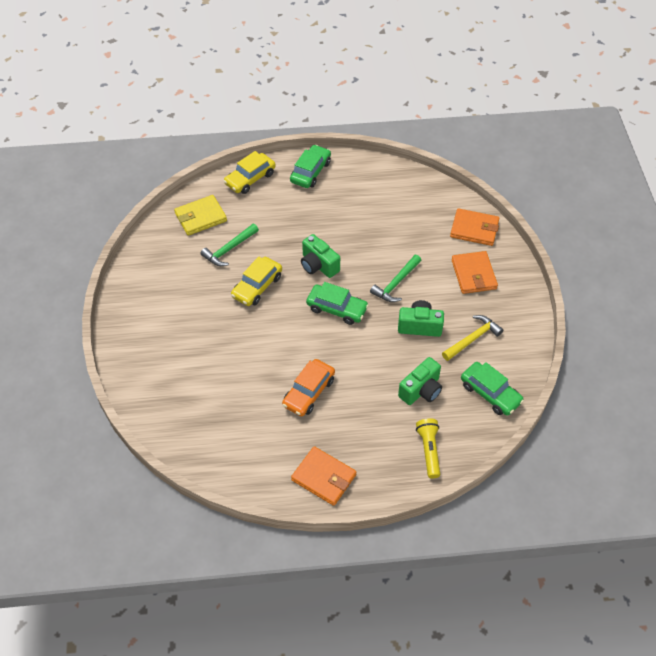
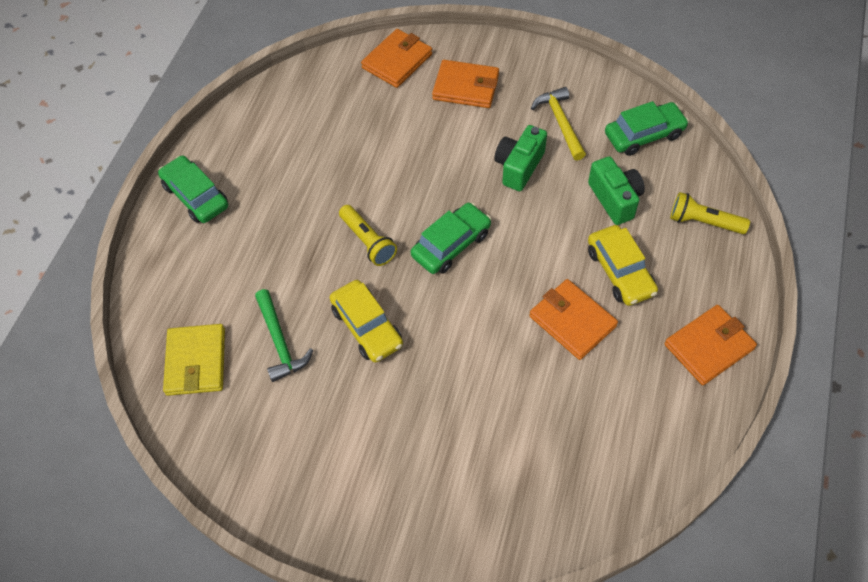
camera: 65 degrees left, 5 degrees up
(250, 178) = (160, 273): yellow car -> yellow car (620, 271)
(308, 392) = (572, 321): orange car -> orange wallet
(318, 265) = (368, 241): green camera -> yellow flashlight
(396, 283) = (441, 167): green hammer -> none

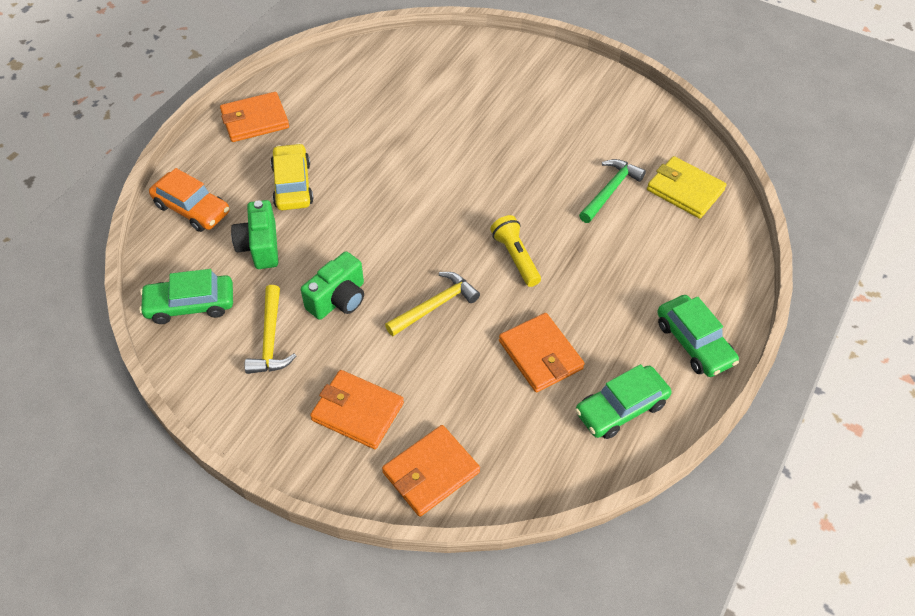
camera: 170 degrees left, 5 degrees down
(196, 362) = (685, 190): yellow wallet -> yellow wallet turned 60 degrees counterclockwise
(280, 341) = (610, 191): green hammer -> green hammer turned 45 degrees clockwise
(367, 327) = (531, 187): yellow car -> none
(431, 179) = (435, 306): none -> yellow hammer
(451, 244) = (435, 238): green car -> green car (621, 408)
(572, 321) = (353, 157): orange wallet -> orange wallet (540, 355)
(704, 222) = (192, 209): yellow flashlight -> orange car

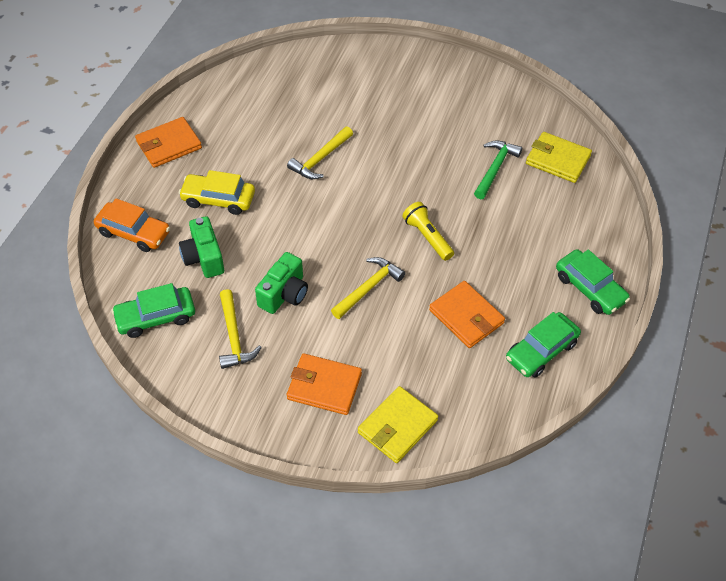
camera: 10 degrees left, 0 degrees up
(292, 185) = (218, 199): yellow car -> yellow car turned 60 degrees counterclockwise
(415, 155) = (320, 159): none -> yellow hammer
(431, 472) = (397, 426): orange wallet -> yellow wallet

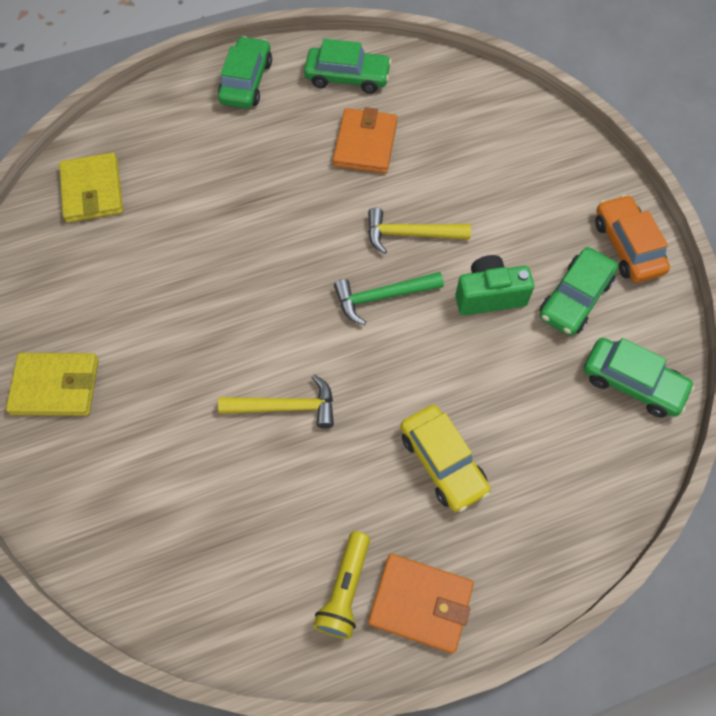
camera: 130 degrees left, 10 degrees up
(134, 233) = (572, 508): orange car -> orange car (627, 246)
(204, 258) = (526, 404): green camera -> none
(234, 336) = (575, 298): yellow hammer -> green car
(324, 386) = (541, 193): orange wallet -> none
(397, 426) = (518, 121): yellow wallet -> yellow wallet (55, 386)
(427, 237) = (302, 230): yellow flashlight -> yellow flashlight (345, 590)
(495, 169) = (153, 234): green hammer -> green hammer (383, 297)

